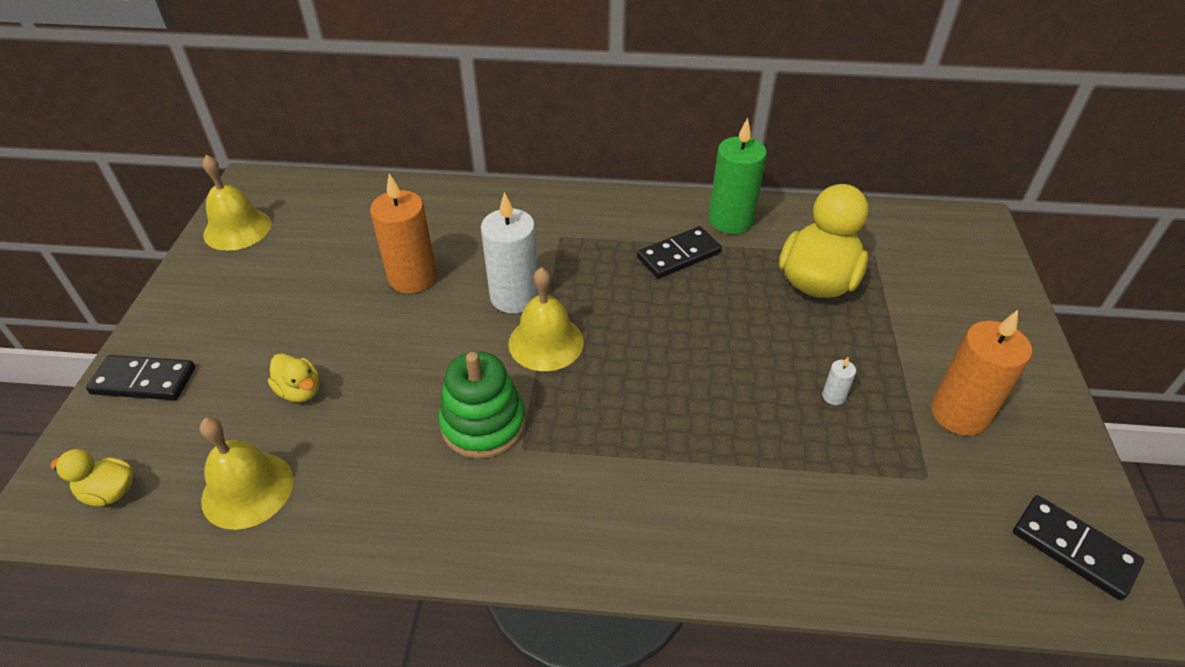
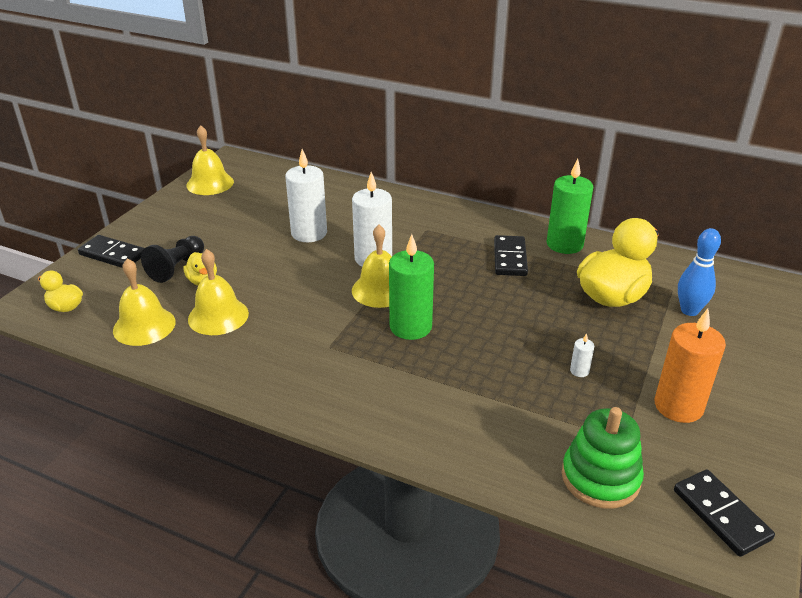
camera: 20 degrees right, 10 degrees down
(252, 379) = (176, 268): none -> black pawn
(349, 442) = (218, 316): none -> yellow bell
(412, 277) = (309, 233): orange candle -> white candle
(483, 424) = (310, 326): green stacking toy -> green stacking toy (600, 478)
(610, 388) = (410, 327): none -> green candle
(678, 255) = (509, 258): black domino -> black domino turned 75 degrees counterclockwise
(906, 279) = (689, 310): none -> blue bowling pin

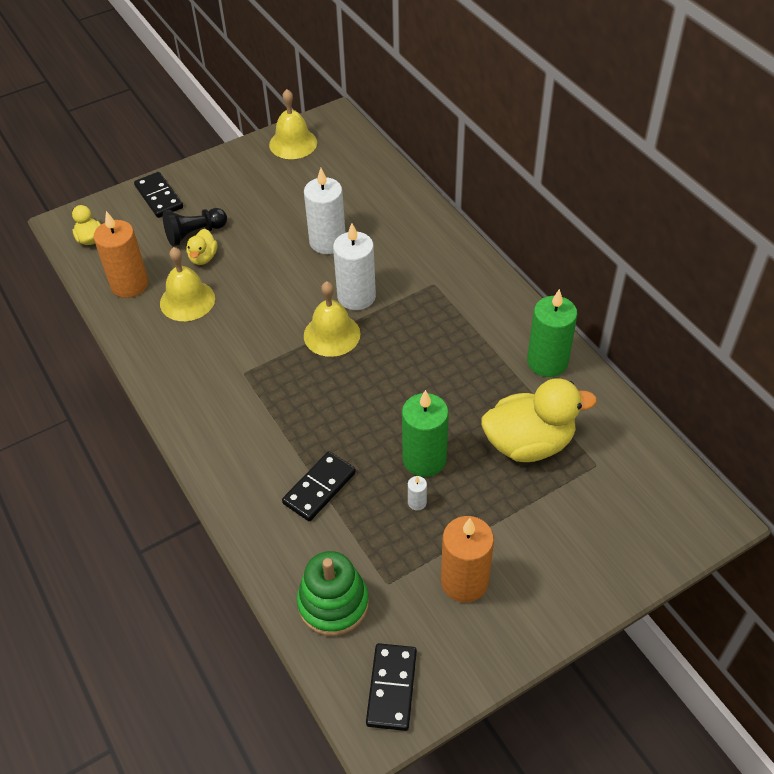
camera: 35 degrees right, 15 degrees up
(144, 326) = (129, 284): yellow bell -> orange candle
(410, 327) = (322, 386): green candle -> green candle (424, 459)
(509, 258) = (477, 353): black domino -> black domino (319, 488)
(689, 310) = (586, 496): blue bowling pin -> none

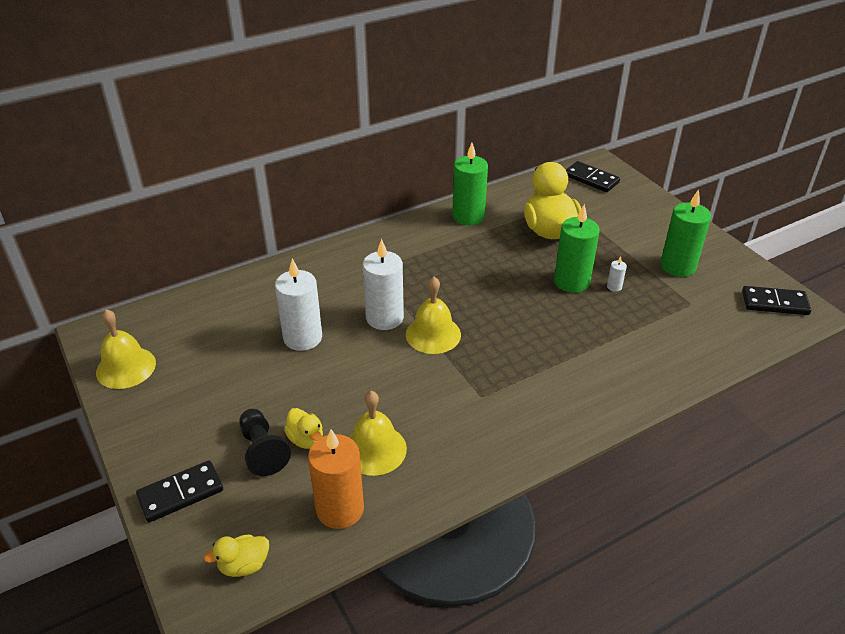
camera: 90 degrees left, 10 degrees down
(203, 258) = (306, 439): yellow duck -> yellow duck turned 45 degrees clockwise
(319, 488) = (610, 341): black domino -> black domino (591, 179)
(333, 603) = (718, 332): green stacking toy -> none
(464, 581) = (677, 266): orange candle -> green candle

